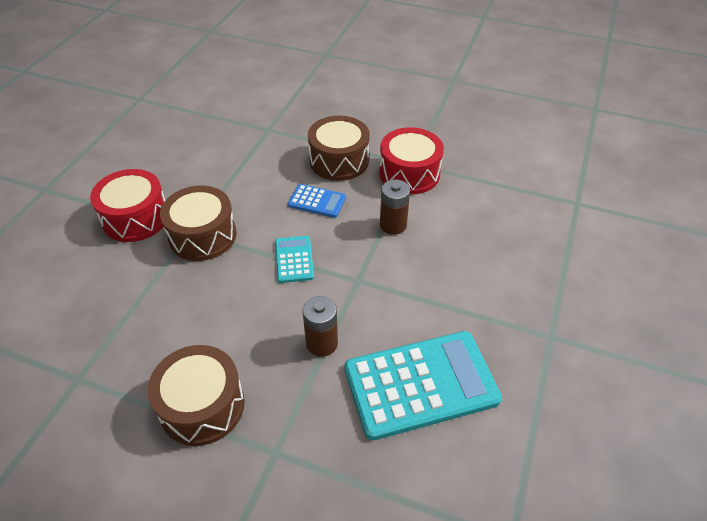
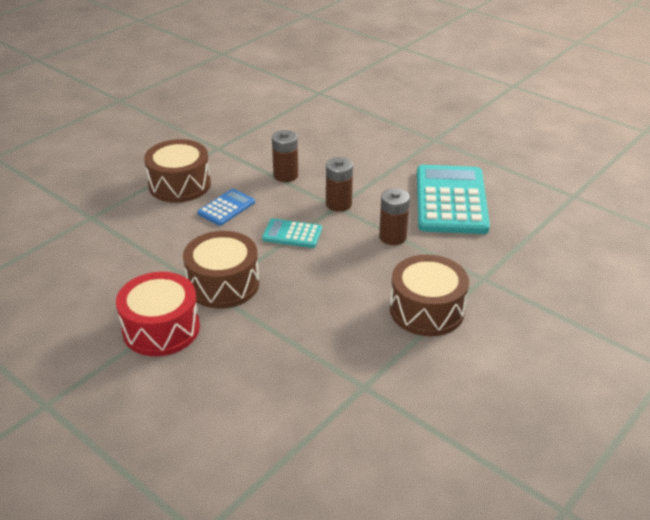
camera: 70 degrees left, 10 degrees down
(362, 281) = (338, 204): none -> brown battery
(409, 173) = (228, 153): red drum -> none

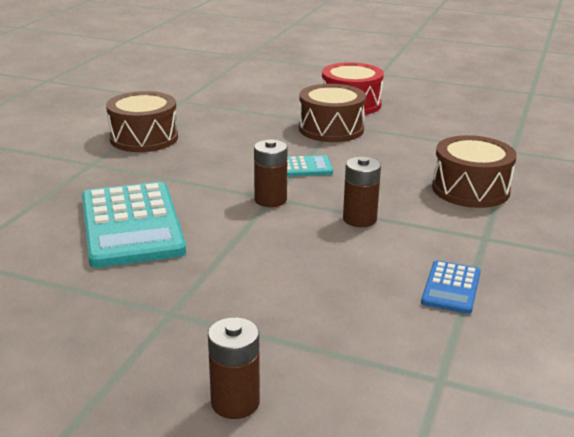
camera: 160 degrees right, 10 degrees down
(226, 208) = (391, 177): blue calculator -> blue calculator (451, 288)
(392, 237) = (193, 180): brown battery -> brown battery (235, 402)

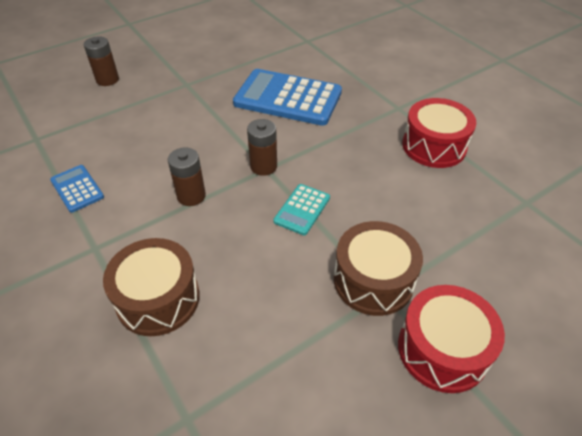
camera: 125 degrees right, 20 degrees up
(131, 225) = (288, 98): turquoise calculator -> blue calculator
(144, 138) = (434, 146): brown drum -> red drum

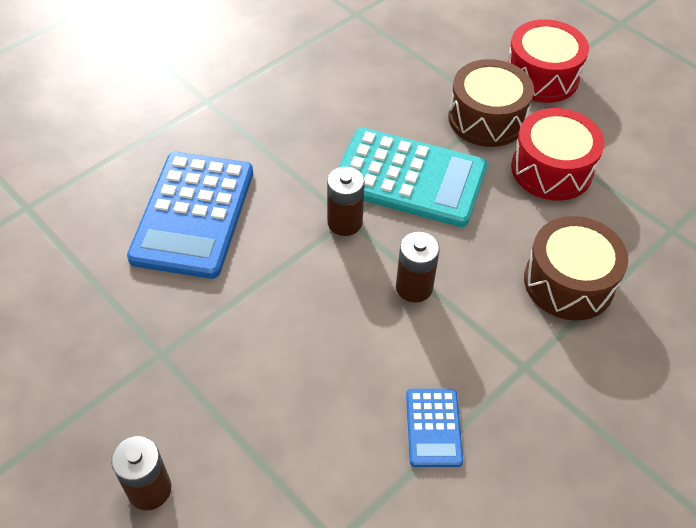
camera: 100 degrees left, 5 degrees up
(77, 189) = (433, 428): blue calculator -> blue calculator turned 45 degrees counterclockwise
(302, 209) = (409, 178): turquoise calculator -> turquoise calculator, size x2.08
(434, 146) = (280, 72): red drum -> red drum (551, 169)

